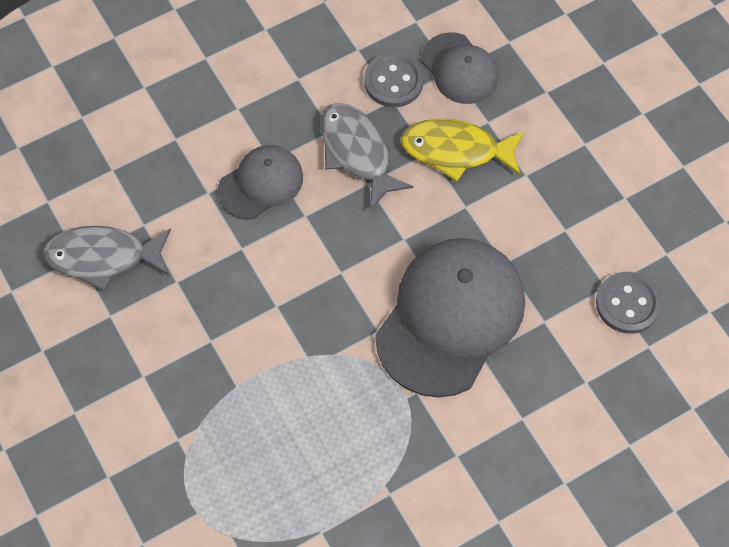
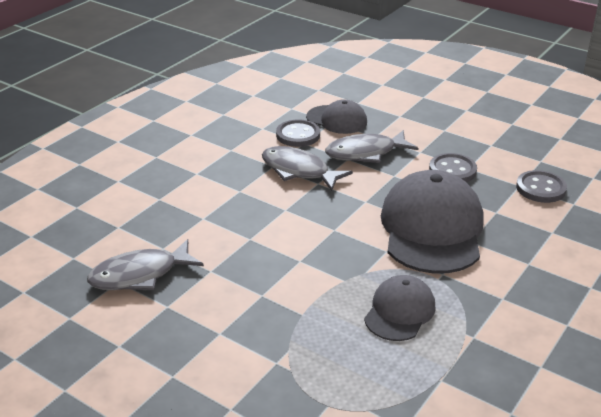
camera: 25 degrees left, 30 degrees down
(261, 183) = (240, 203): grey cap -> grey cap (399, 311)
(456, 150) = (365, 153): yellow fish -> grey fish
(542, 226) = (452, 170): none -> grey button

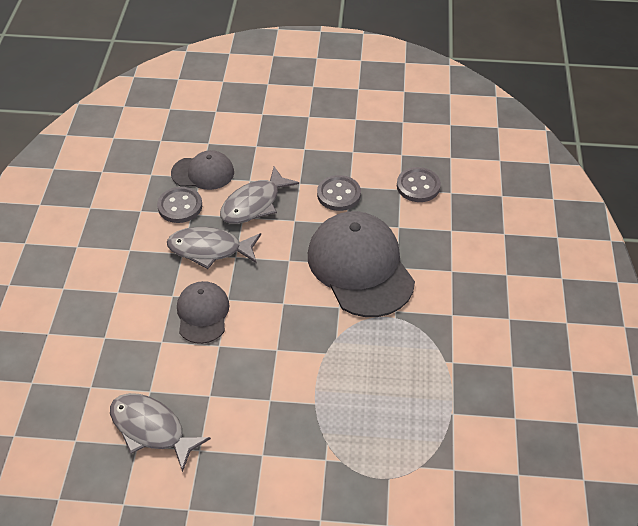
camera: 30 degrees left, 15 degrees up
(140, 275) = (151, 429): grey fish -> grey fish turned 90 degrees clockwise
(399, 311) = (386, 364): grey cap -> grey cap (202, 314)

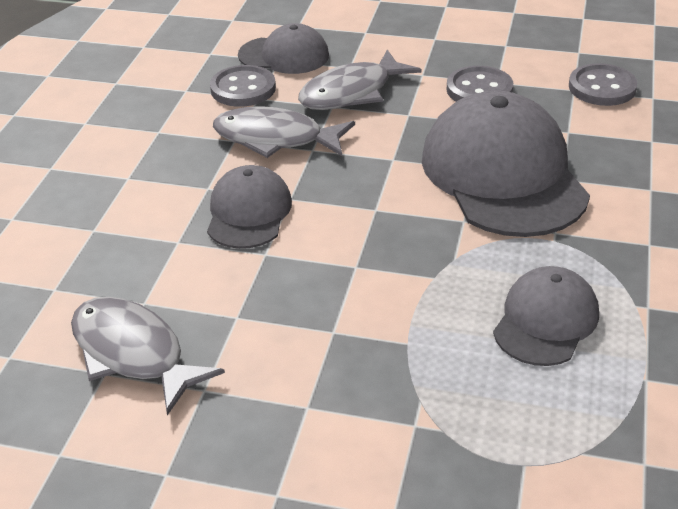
camera: 10 degrees right, 10 degrees down
(394, 378) = (545, 321): none -> grey cap

